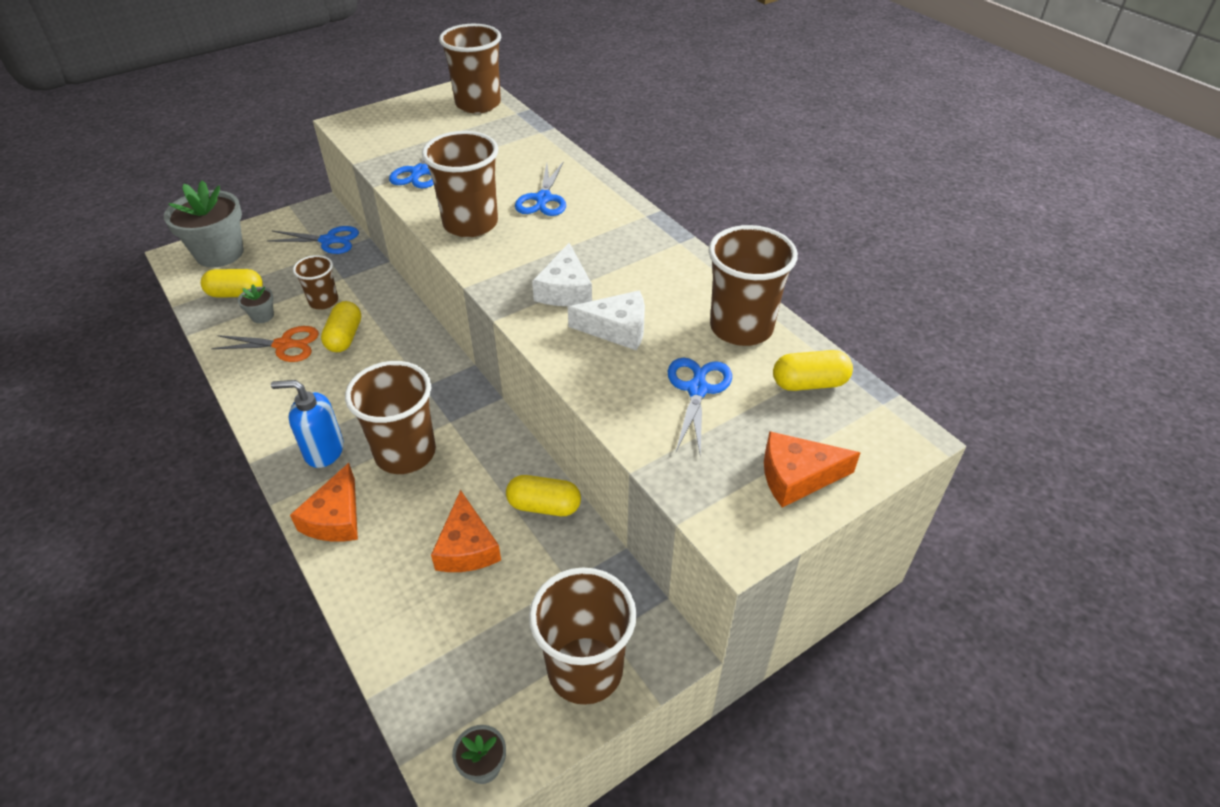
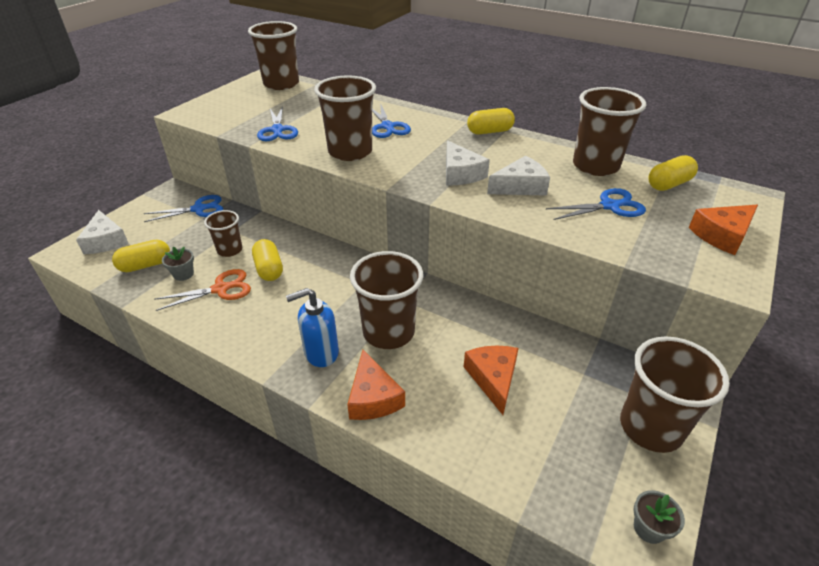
camera: 25 degrees left, 5 degrees down
(220, 253) = (106, 241): grey flower pot -> white cheese
(467, 547) = (493, 379): orange cheese -> orange cheese turned 150 degrees counterclockwise
(544, 506) = (522, 331): yellow capsule -> yellow capsule (489, 132)
(697, 389) = (609, 206): blue scissors -> blue scissors turned 90 degrees clockwise

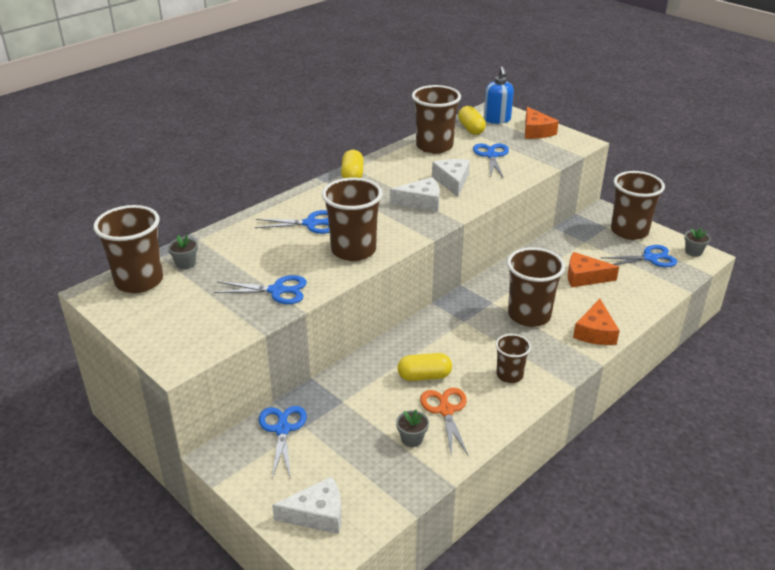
camera: 75 degrees left, 5 degrees down
(145, 265) = (384, 471): yellow capsule -> none
(230, 250) = (380, 403): brown cup -> brown cup (509, 375)
(308, 93) = (185, 263): none -> grey flower pot
(321, 353) = (546, 353): blue soap dispenser -> blue soap dispenser (497, 120)
(373, 397) = (595, 332): orange cheese -> orange cheese turned 105 degrees clockwise
(587, 458) = (650, 258): none -> blue scissors

